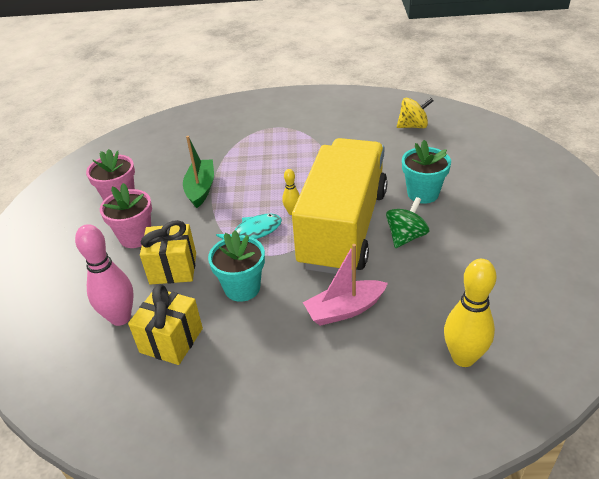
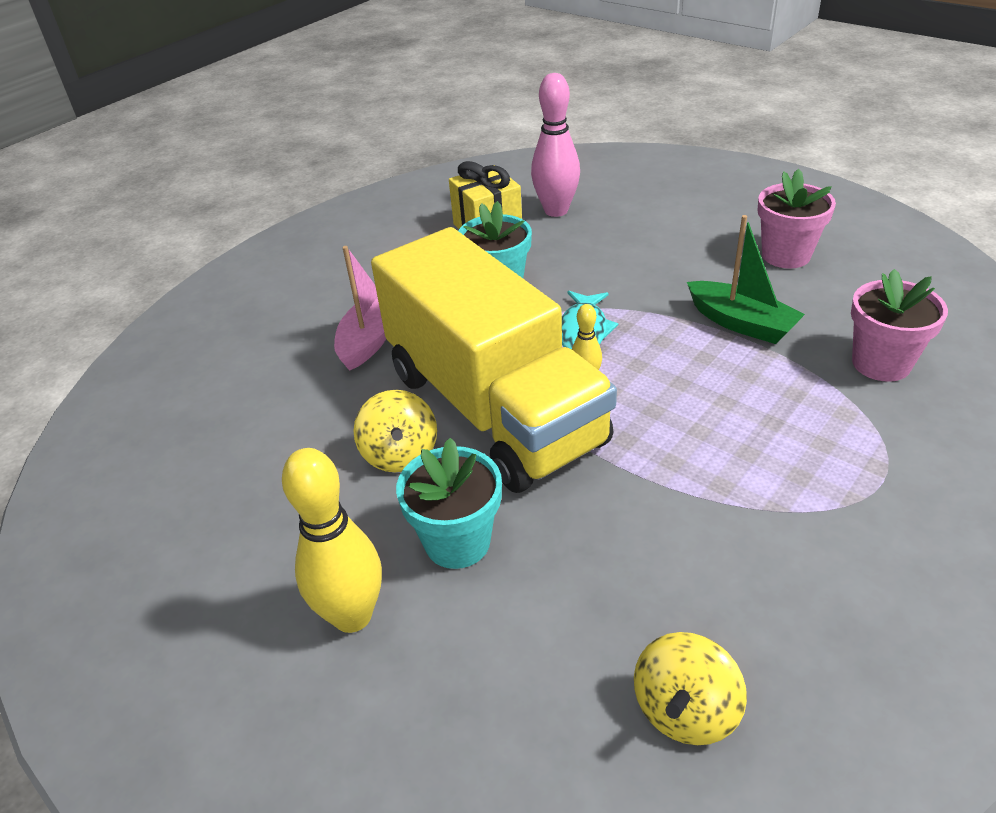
camera: 130 degrees right, 0 degrees up
(135, 237) = (683, 247): pink flower pot -> pink flower pot (881, 363)
(173, 268) = (590, 255): yellow gift -> none
(406, 237) = (400, 454): green spinning top -> yellow spinning top
(463, 357) = (205, 380): yellow bowling pin -> yellow bowling pin (352, 616)

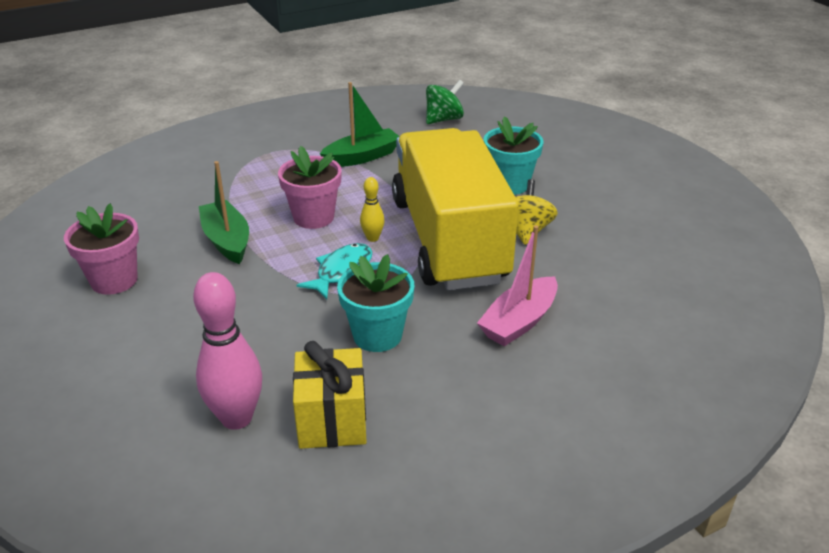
camera: 160 degrees left, 5 degrees down
(352, 616) = (576, 173): yellow bowling pin -> none
(685, 710) = (443, 119): yellow spinning top -> green spinning top
(733, 521) = (362, 157): none -> green boat
(881, 363) = (184, 193): pink flower pot -> pink flower pot (313, 217)

